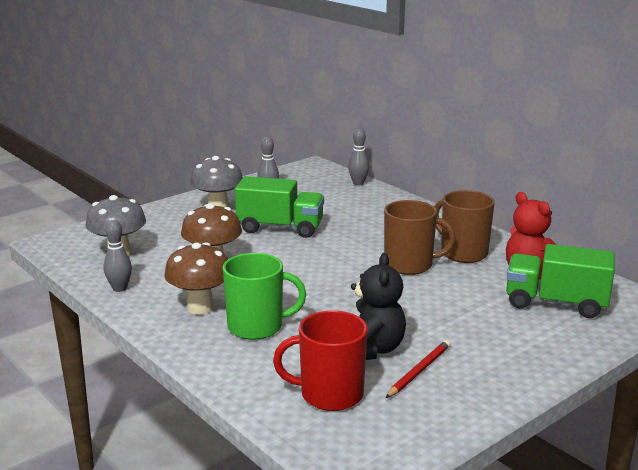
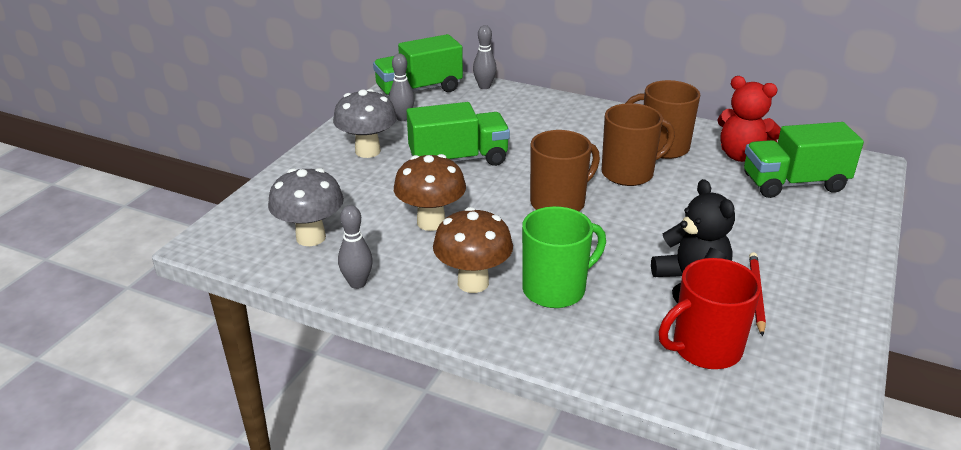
camera: 25 degrees left, 10 degrees up
(302, 177) = (419, 90): none -> green truck
(326, 272) = (559, 203): none -> brown mug

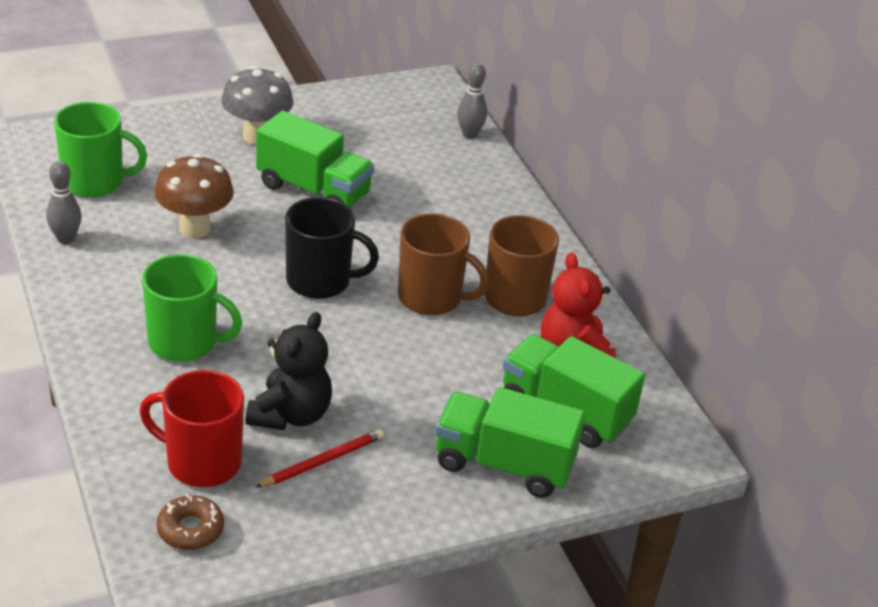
camera: 40 degrees right, 5 degrees up
(311, 237) = (95, 182): grey mushroom -> green mug
(402, 118) = (339, 122): grey bowling pin -> none
(419, 90) = (404, 103): green truck -> green truck (503, 464)
(473, 283) = (138, 295): brown mushroom -> none
(559, 203) = (320, 281): brown mug -> black mug
(780, 392) = (190, 529): none -> brown donut

